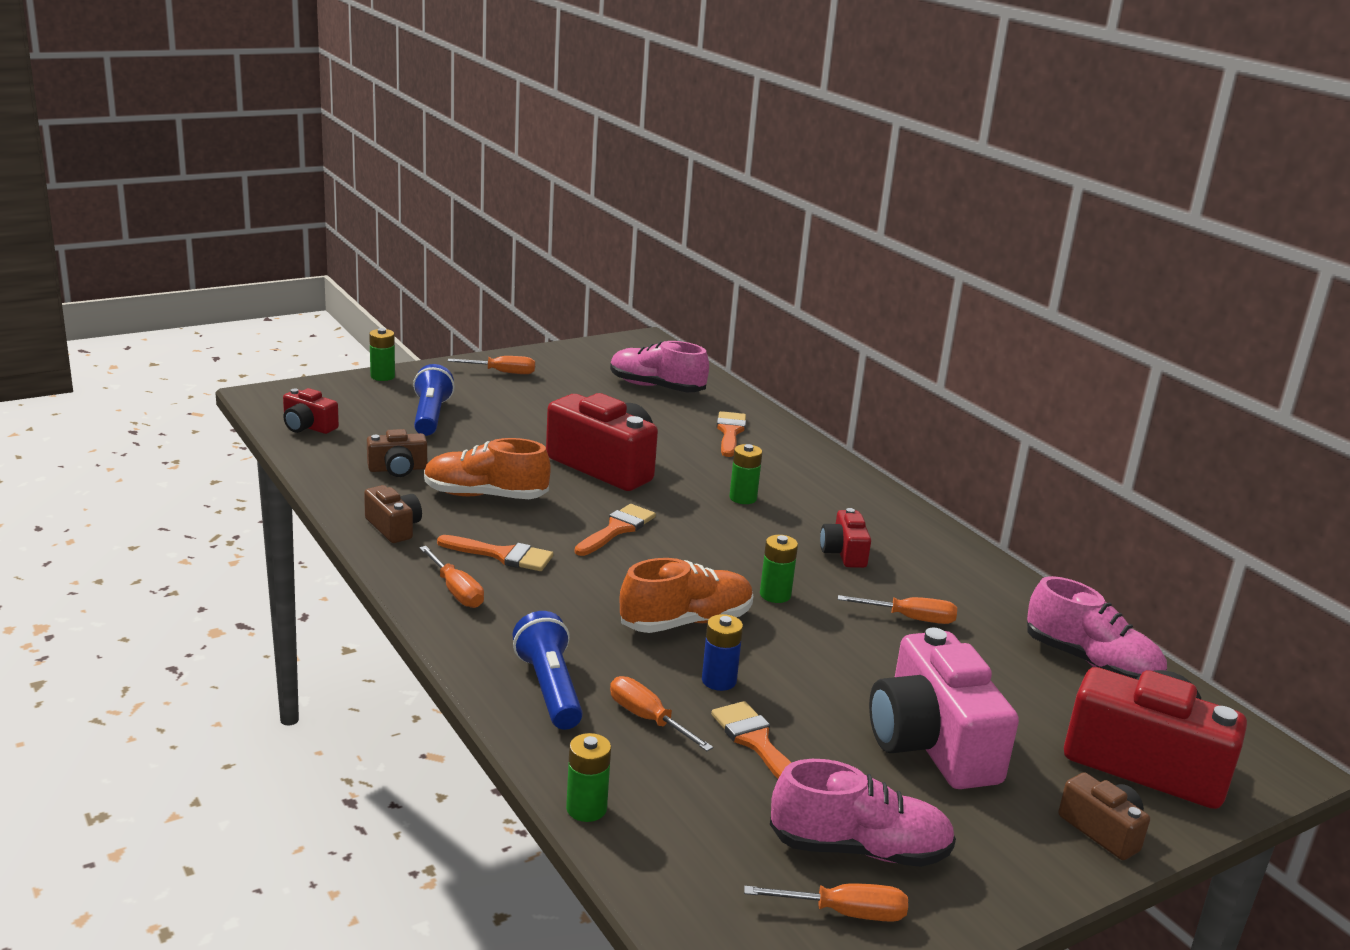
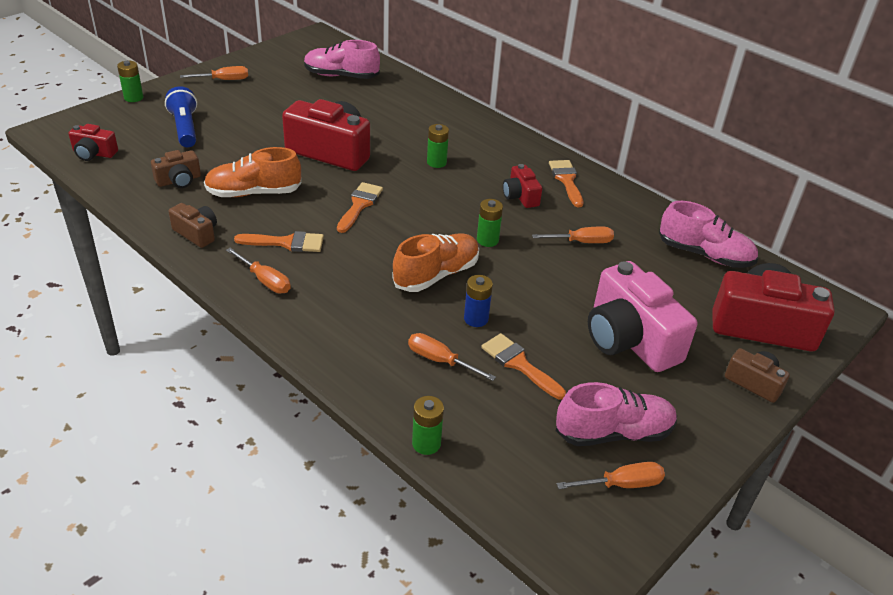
camera: 15 degrees left, 15 degrees up
(549, 688) = (363, 350): blue flashlight -> none
(730, 432) = (407, 107): orange brush -> orange brush (566, 180)

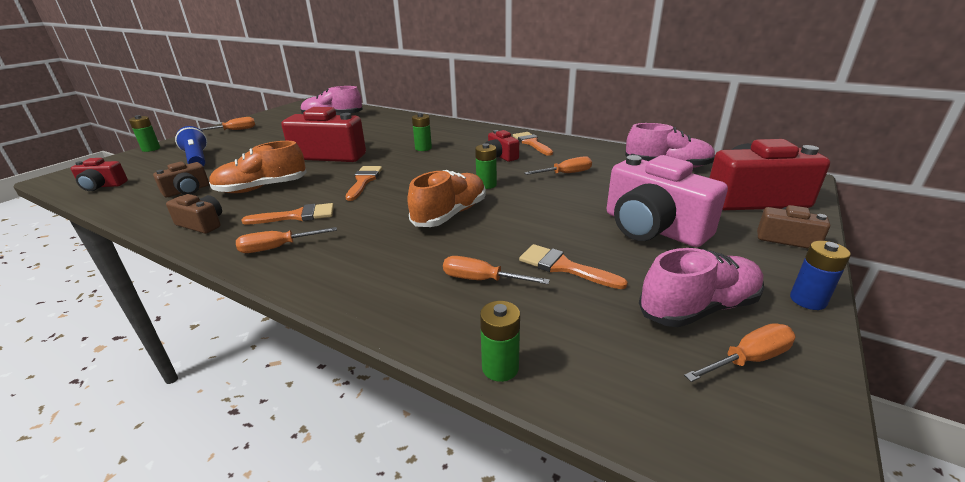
camera: 10 degrees left, 10 degrees down
(265, 281) = (277, 248): orange screwdriver -> orange screwdriver turned 135 degrees clockwise
(476, 319) = (502, 239): blue battery -> blue battery (807, 300)

